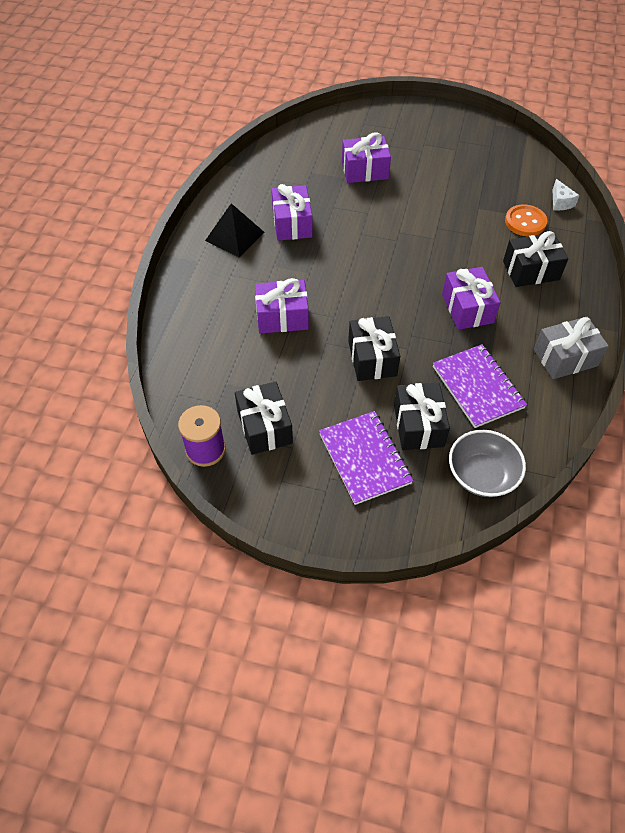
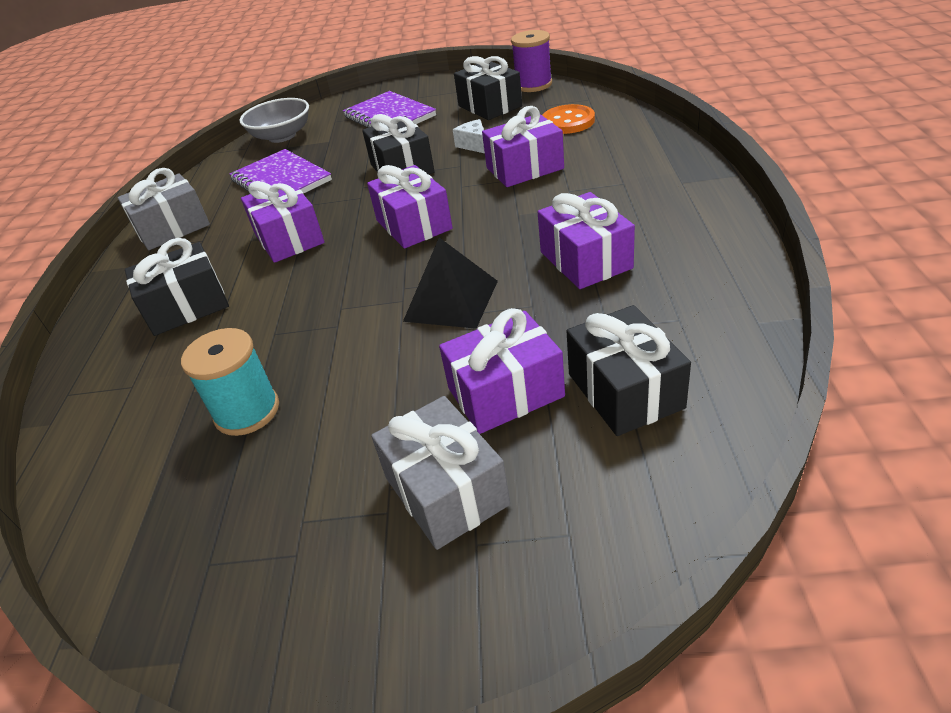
camera: 170 degrees right, 15 degrees down
(235, 236) = (660, 220): black pyramid -> black pyramid (451, 300)
(378, 288) = (414, 224): none -> purple gift
(400, 144) = (446, 491): none -> grey gift
(418, 425) = (342, 144): black gift -> black gift (625, 391)
(483, 195) = (247, 411): none -> turquoise spool
(525, 222) = (173, 381): orange button -> orange button (568, 122)
(560, 202) = (86, 444): white cheese -> white cheese (474, 145)

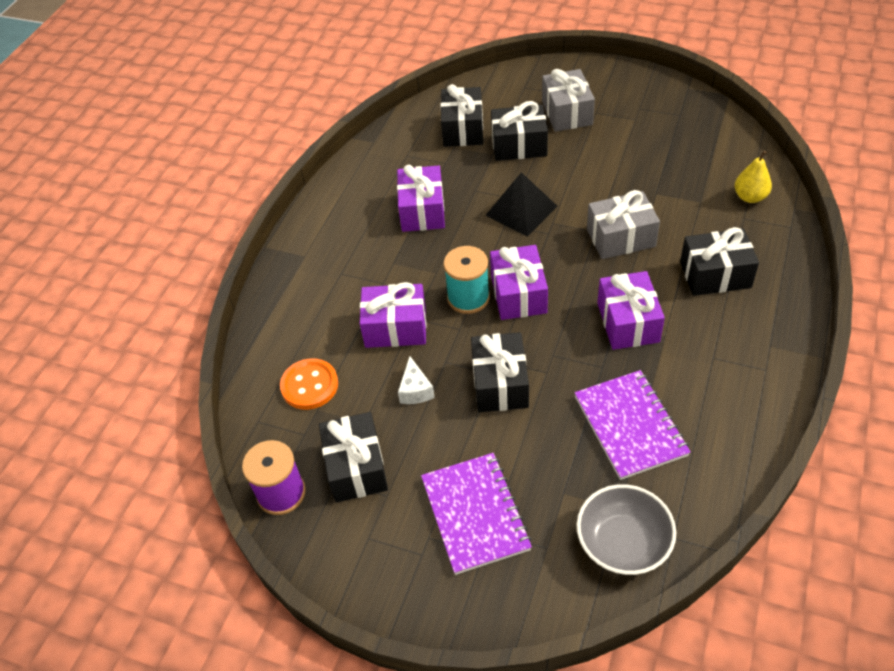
camera: 160 degrees left, 10 degrees up
(112, 420) = (750, 197): none -> yellow pear
(172, 228) = (749, 391): grey gift -> grey gift (620, 238)
(247, 411) = (663, 177): turquoise spool -> turquoise spool (468, 298)
(505, 392) = (519, 145): purple gift -> black gift

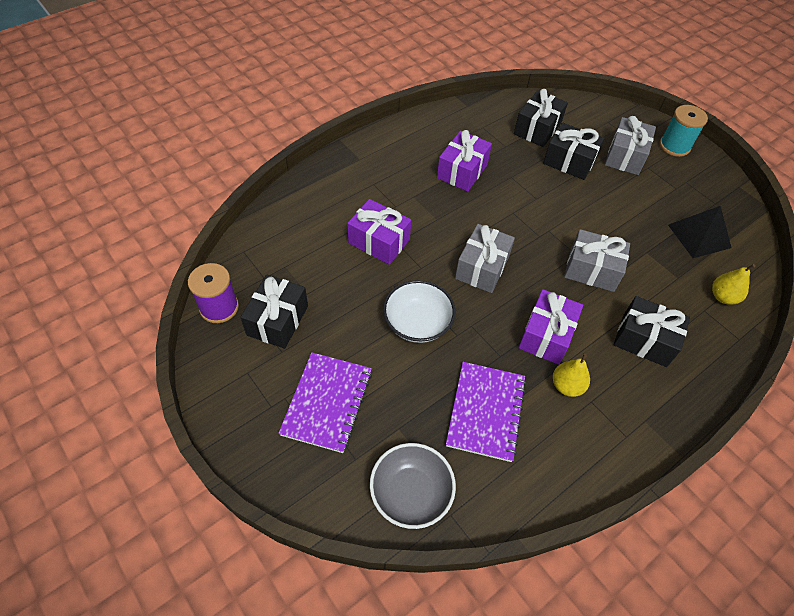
camera: 25 degrees right, 5 degrees up
(309, 385) = (293, 247): orange button -> none
(415, 390) = (357, 292): white cheese -> none
(468, 298) = (444, 249): turquoise spool -> turquoise spool (674, 146)
(500, 384) = (417, 323): black gift -> white bowl
(518, 294) = (482, 268): purple gift -> grey gift
(521, 210) = (533, 209): black pyramid -> black pyramid (699, 236)
(682, 357) = (567, 386): none -> yellow pear

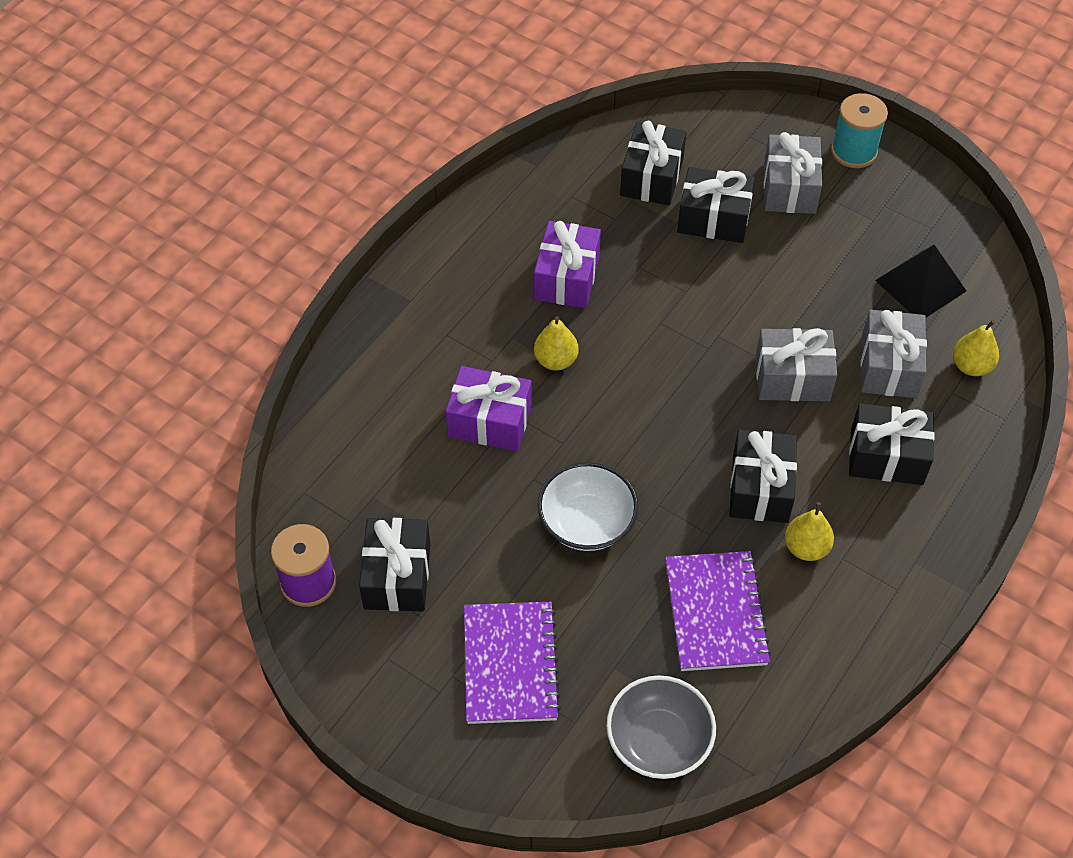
camera: 15 degrees left, 0 degrees up
(436, 217) = (555, 360): none -> yellow pear
(482, 268) = (645, 418): grey gift -> grey gift (888, 367)
(546, 335) = (760, 488): purple gift -> black gift

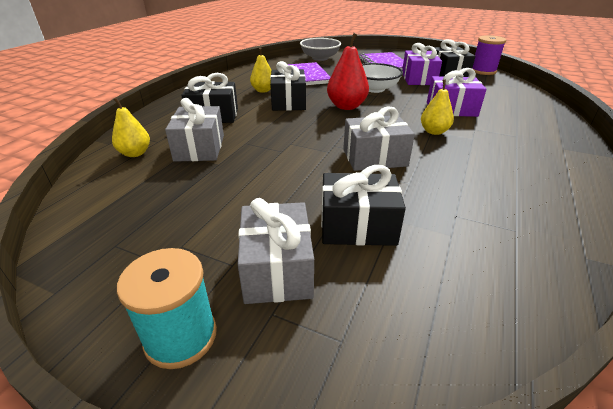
camera: 170 degrees right, 20 degrees down
(567, 278) = (463, 170): purple gift -> purple gift (418, 79)
(651, 177) = (445, 260): black gift -> none
(661, 457) = (346, 106): none -> red pear
(792, 378) = (271, 138): grey gift -> grey gift (374, 158)
(920, 285) = (152, 195): black pyramid -> none

